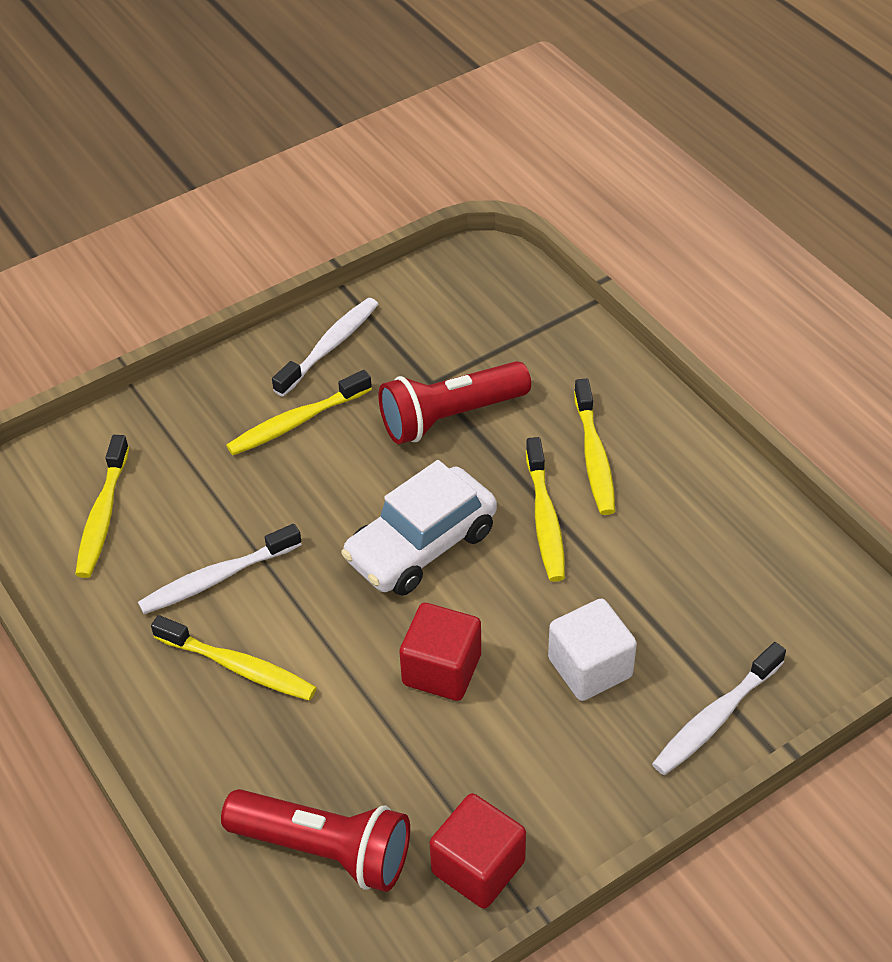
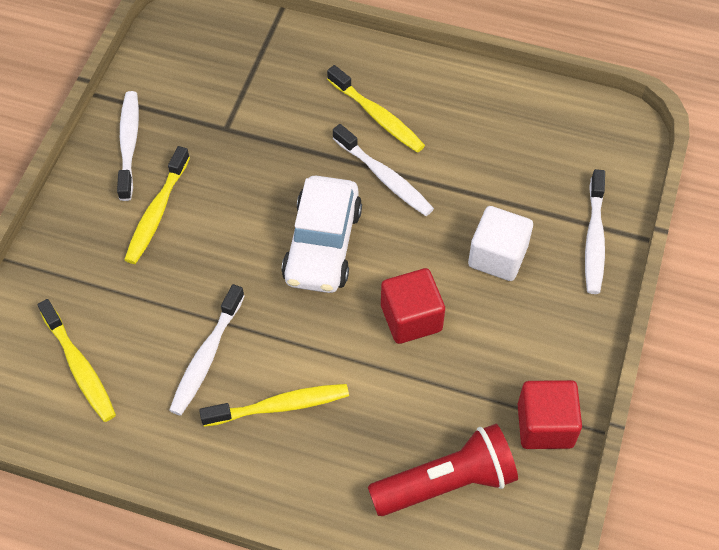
camera: 40 degrees left, 10 degrees up
(450, 417) = (260, 145): red flashlight -> none
(545, 519) = (385, 177): yellow toothbrush -> white toothbrush

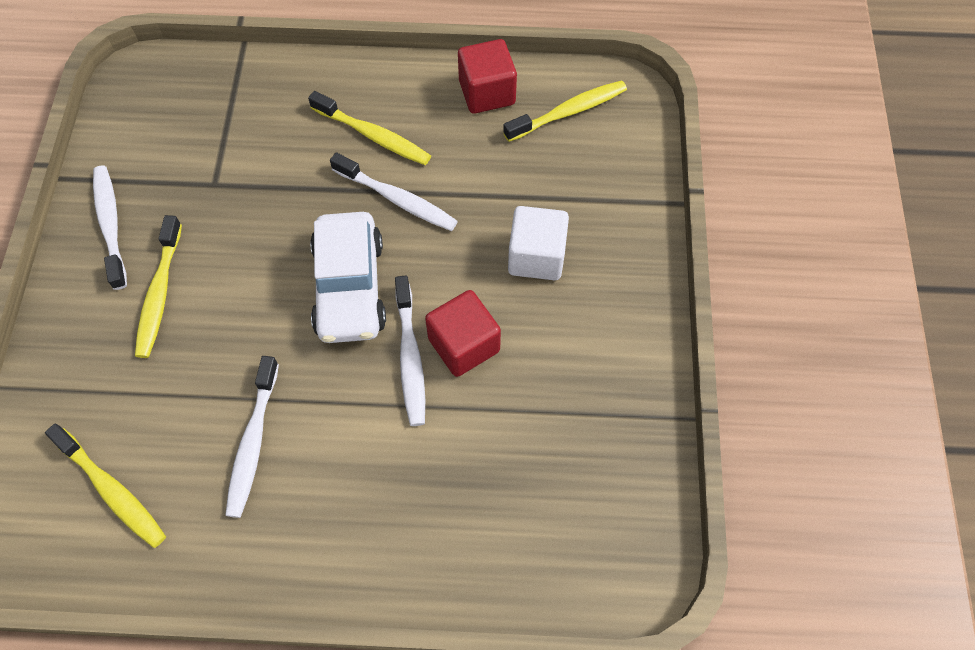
camera: 15 degrees left, 5 degrees up
(280, 406) = (348, 477): yellow toothbrush -> yellow toothbrush (569, 112)
(446, 482) = (547, 517): red flashlight -> none
(545, 425) = (633, 427): red cube -> red cube (487, 92)
(594, 239) = (629, 216): white toothbrush -> white toothbrush (410, 358)

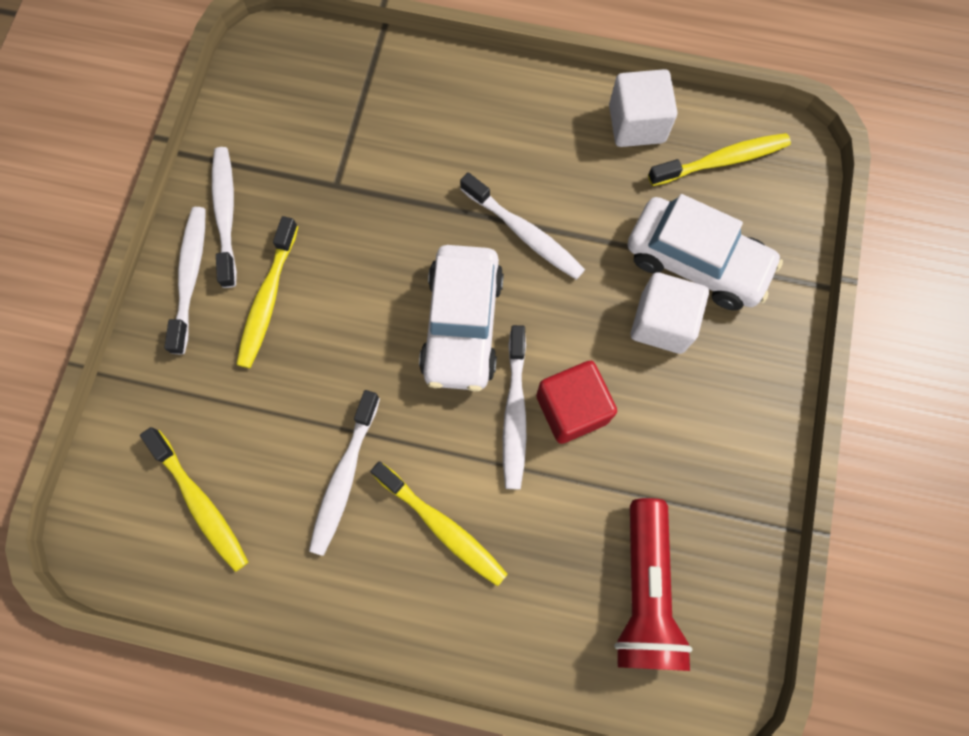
camera: 10 degrees right, 10 degrees up
(81, 285) = (190, 276): none -> white toothbrush
(374, 136) = (509, 156): yellow toothbrush -> yellow toothbrush (443, 527)
(487, 92) = (636, 124): red cube -> white cube
(557, 498) = (644, 592): none -> red flashlight
(559, 200) = (696, 262): none -> white car

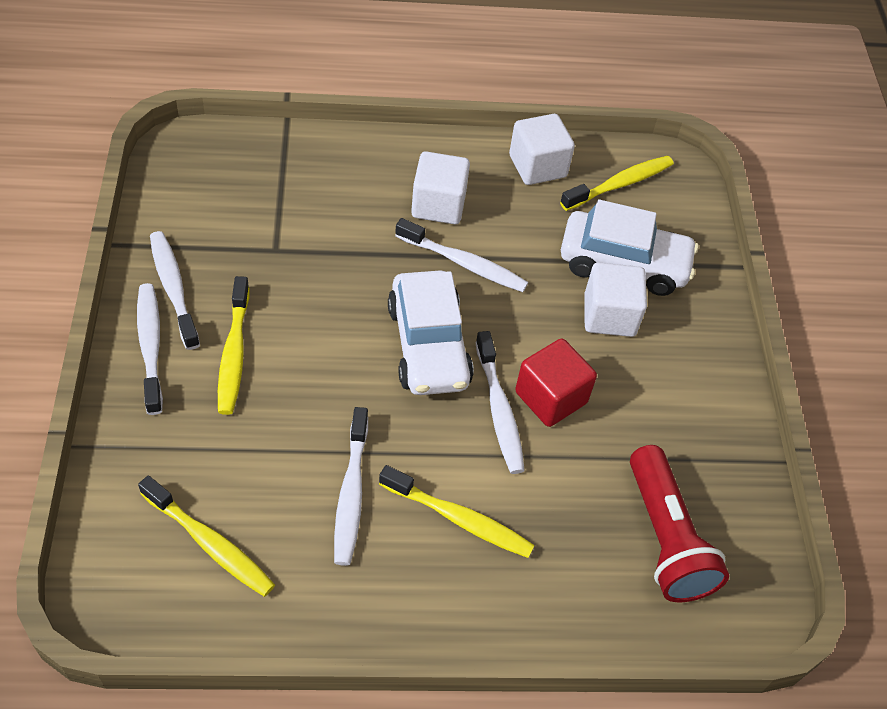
camera: 20 degrees left, 20 degrees down
(516, 157) = (438, 205): none -> white cube

